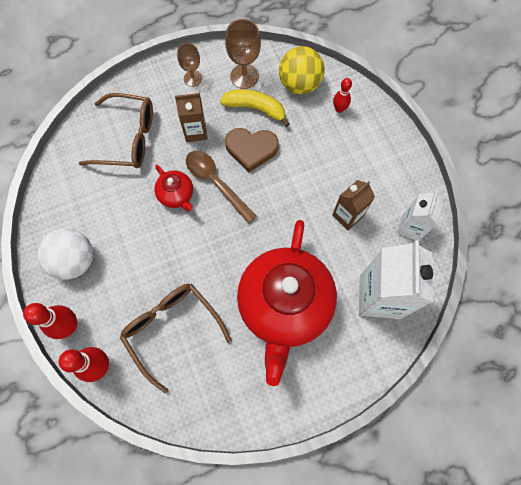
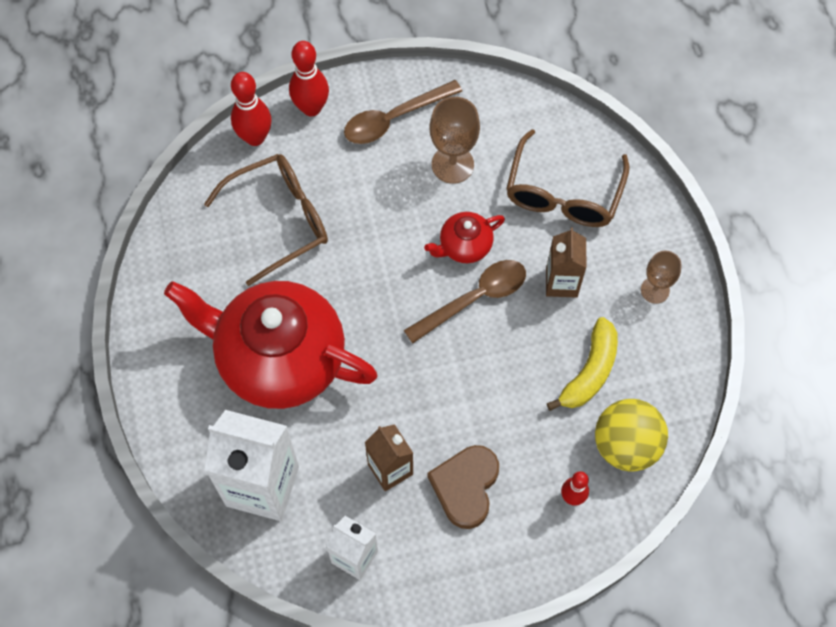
camera: 100 degrees right, 5 degrees down
(75, 260) = (394, 118): white ball -> brown spoon
(244, 76) = (650, 364): brown goblet -> brown goblet (452, 164)
(251, 149) = (520, 354): brown heart -> brown heart (465, 487)

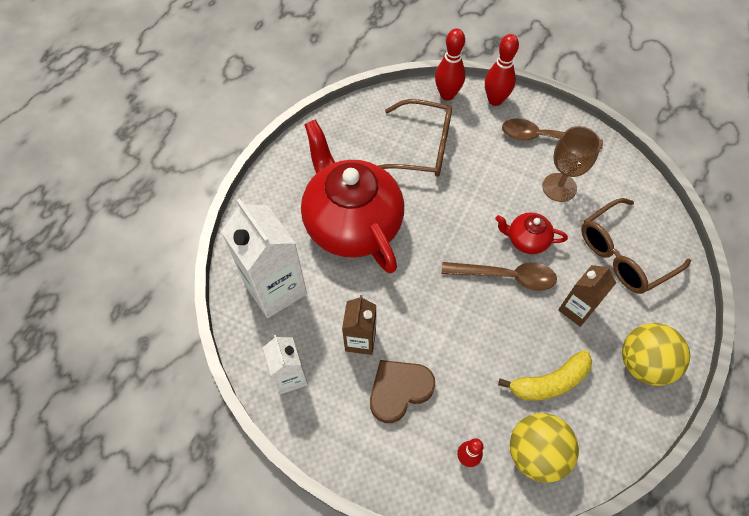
camera: 40 degrees right, 5 degrees down
(655, 290) = (643, 363): brown goblet -> yellow ball

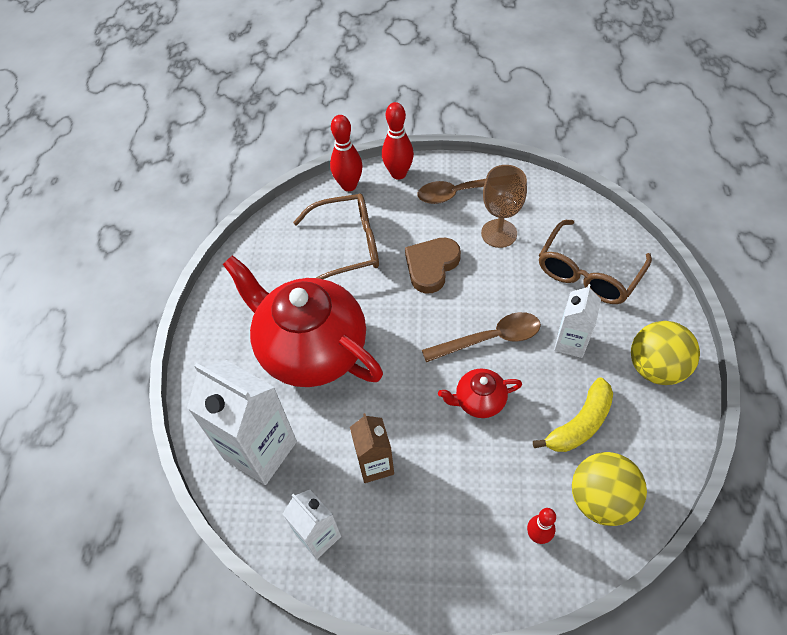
camera: 20 degrees left, 5 degrees down
(399, 390) = (438, 498): brown heart -> brown heart (431, 266)
(526, 240) = (492, 296): red teapot -> red teapot (479, 401)
(576, 309) = (570, 342): brown carton -> white carton

